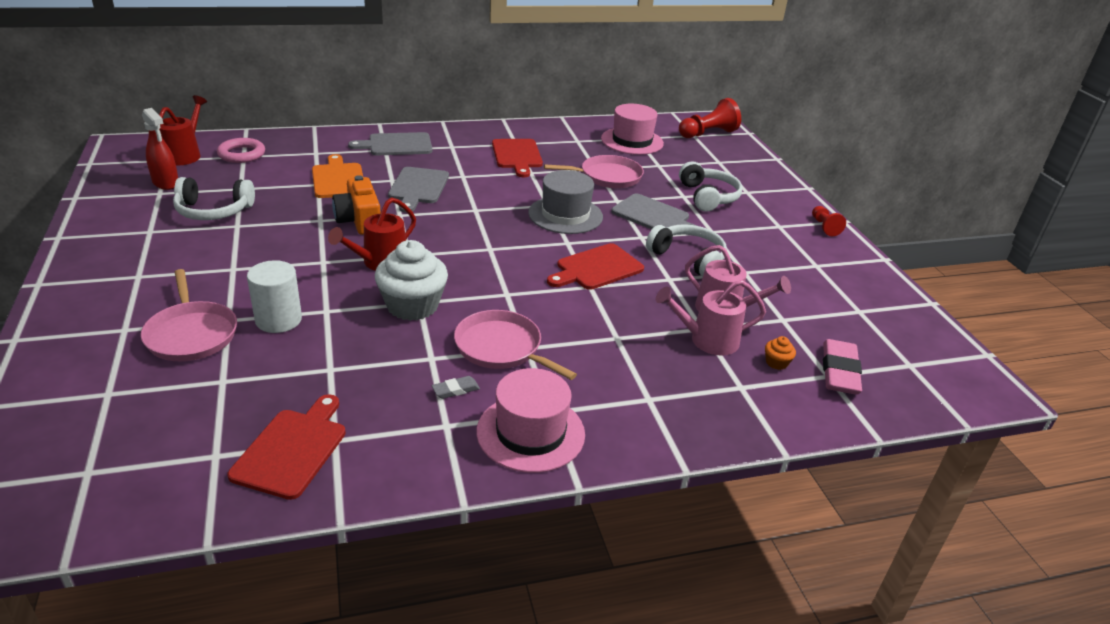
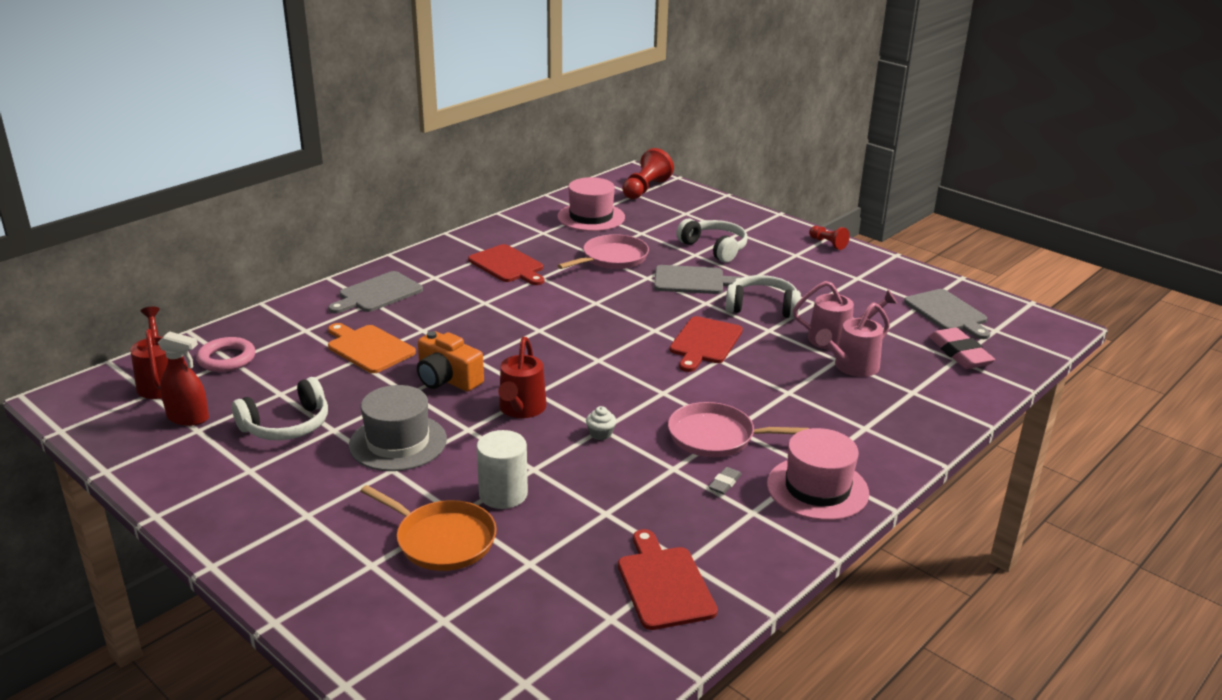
camera: 30 degrees left, 5 degrees down
(191, 334) = (442, 540): pink pan -> orange pan
(412, 306) = (600, 434): white cupcake -> white cupcake, size x0.41
(418, 187) = (458, 328): grey cutting board -> grey cutting board (947, 313)
(565, 215) = (622, 306): grey hat -> grey hat (398, 442)
(776, 363) = (914, 364): orange cupcake -> none

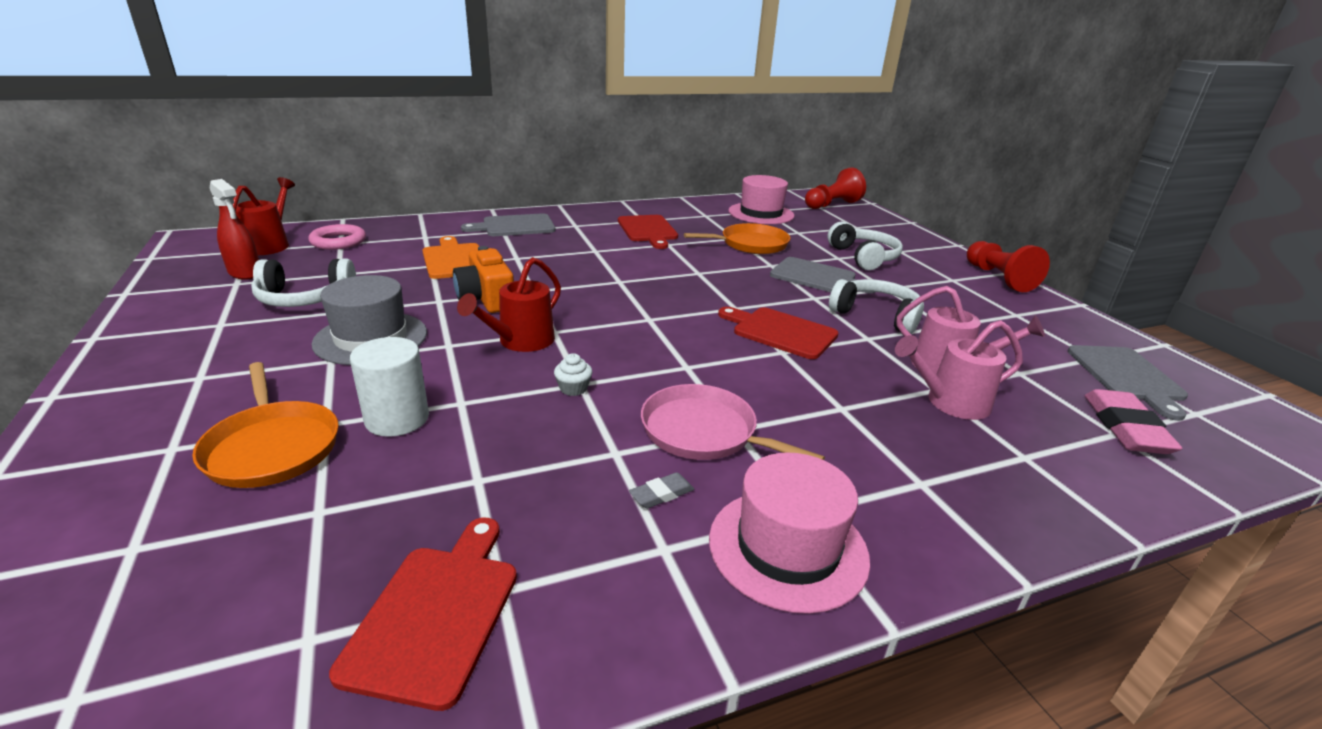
camera: 25 degrees right, 0 degrees up
(612, 258) = (750, 244): pink pan -> orange pan
(704, 343) = (780, 332): red cutting board -> red cutting board turned 75 degrees clockwise
(828, 243) = (998, 278): red pawn -> red pawn, size x1.75

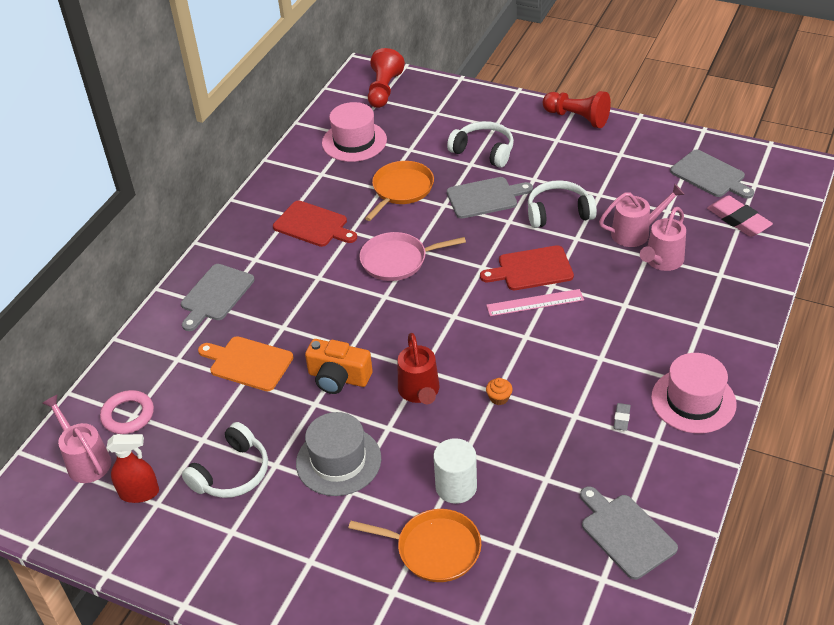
camera: 40 degrees left, 15 degrees up
(269, 244) = (85, 460): red watering can -> pink watering can
(436, 614) = (625, 533): red cutting board -> grey cutting board
(573, 388) = (499, 398): white cupcake -> orange cupcake
(704, 432) = (591, 371): pink pan -> pink pan (397, 260)
(741, 352) = (535, 303): none -> pink ruler

